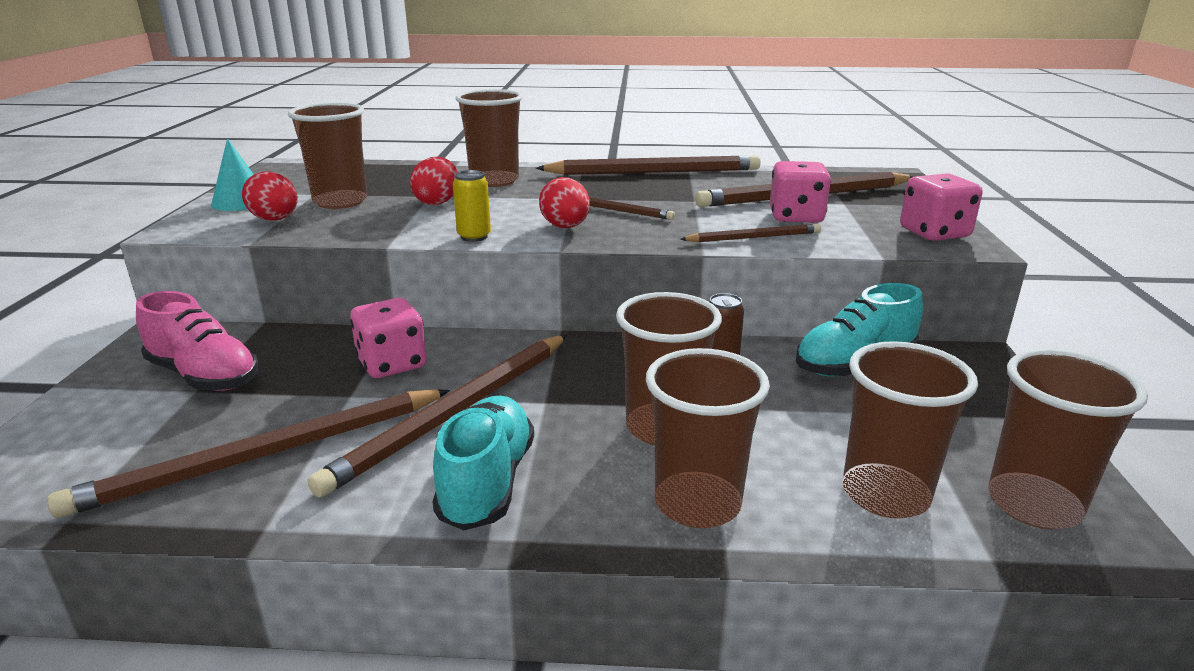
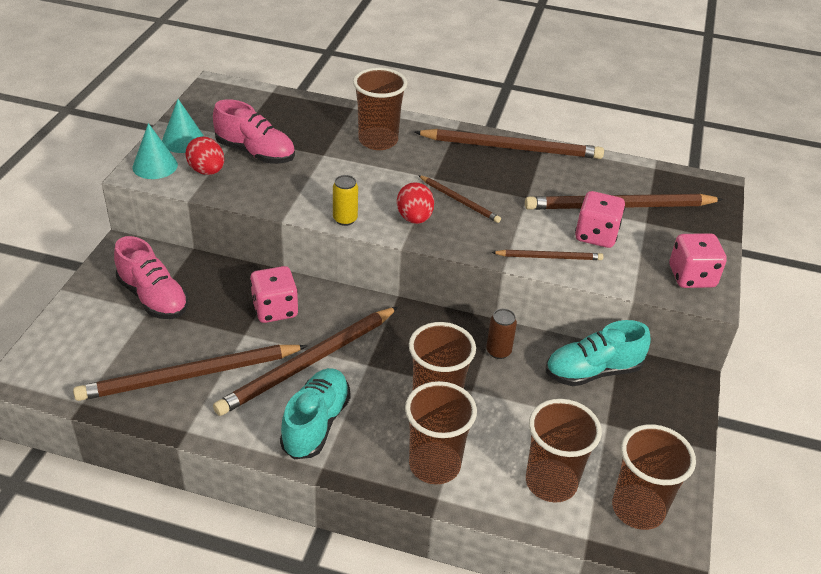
camera: 10 degrees right, 15 degrees up
(200, 222) = (155, 166): none -> turquoise cone
(340, 202) = (255, 153): brown cup -> pink shoe
(437, 202) = (327, 166): red egg -> none

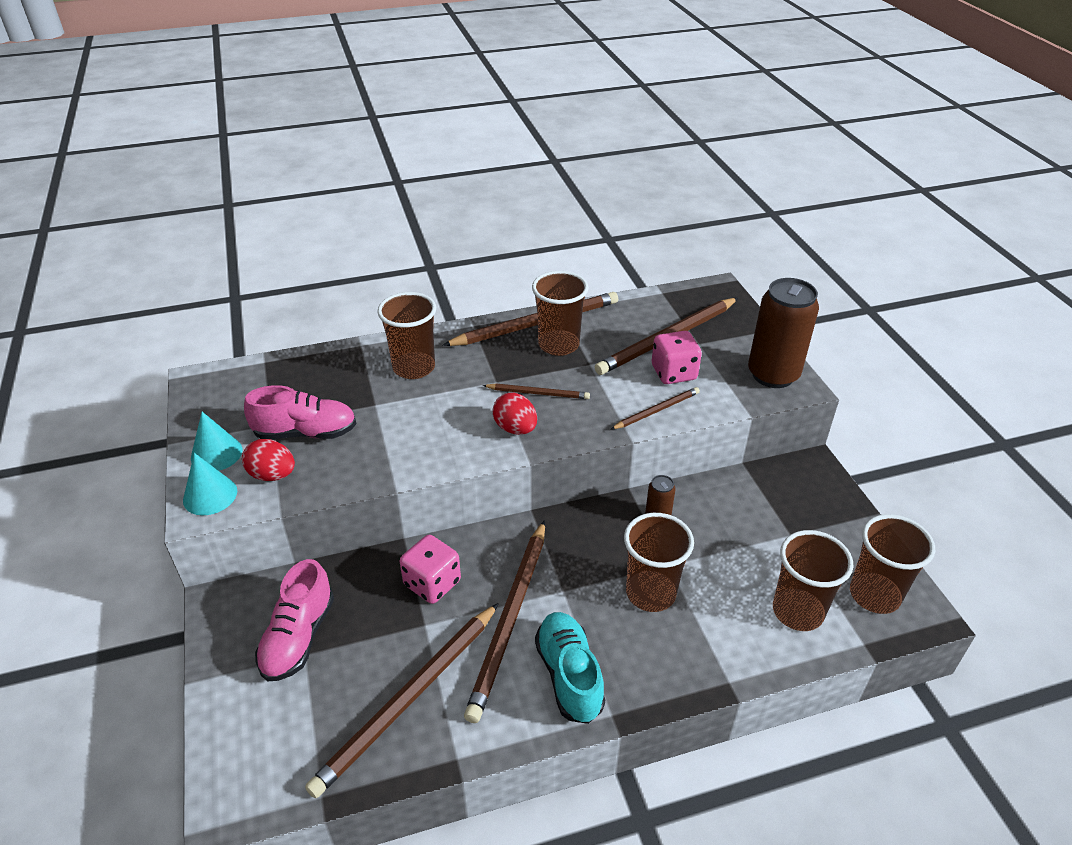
camera: 30 degrees left, 0 degrees up
(153, 298) = (298, 637): pink shoe -> pink shoe turned 90 degrees clockwise
(345, 219) = (454, 460): yellow can -> none
(434, 465) = (700, 652): brown cup -> brown cup (558, 345)
(592, 371) = (742, 495): turquoise shoe -> none
(691, 277) = (773, 375): pink dice -> brown can

